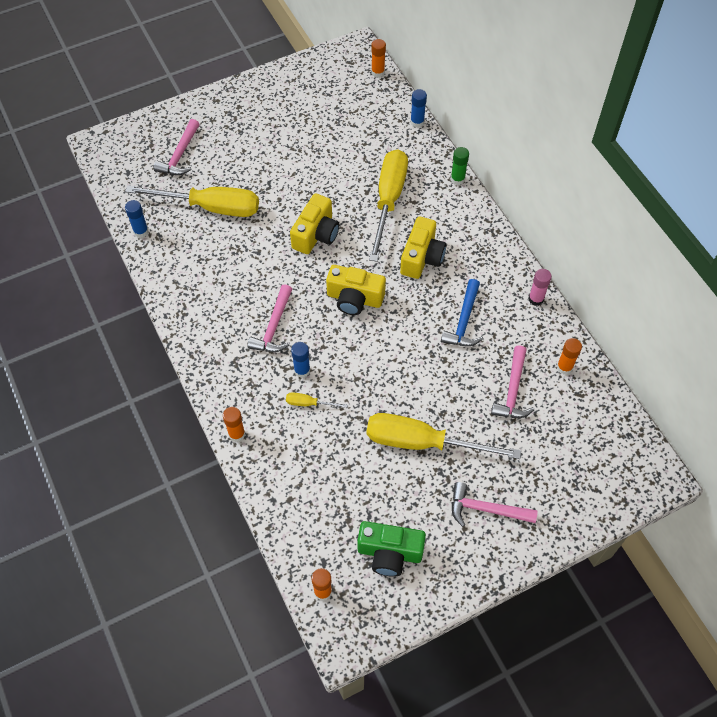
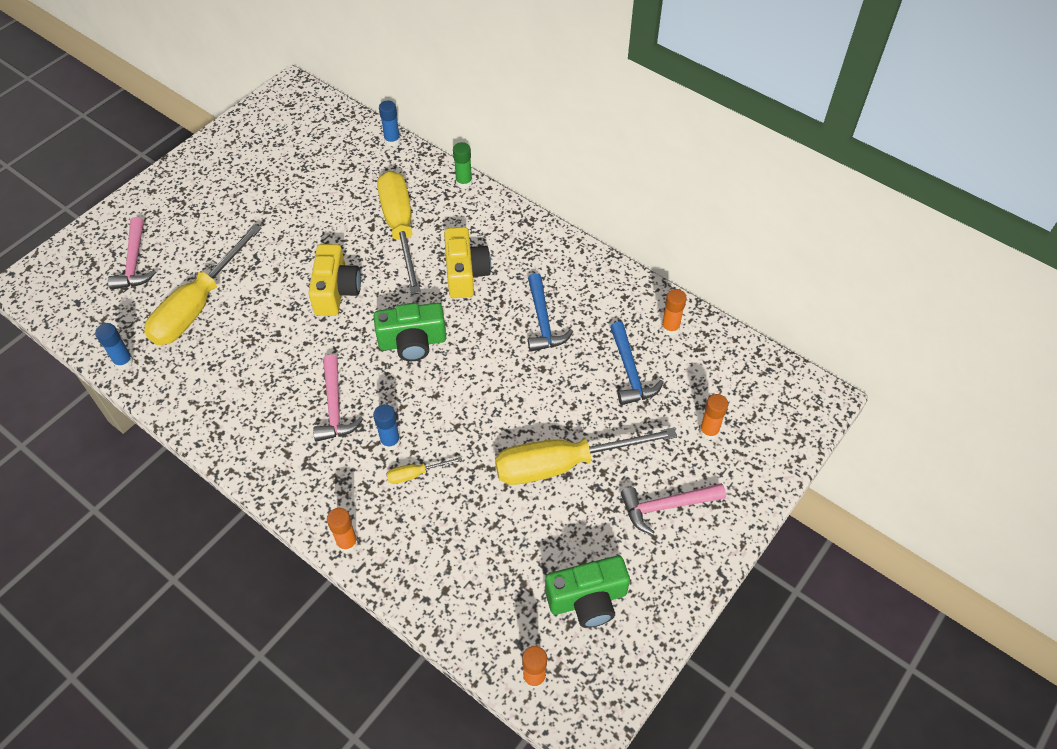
camera: 25 degrees left, 5 degrees down
(210, 207) = (198, 305): yellow screwdriver -> yellow screwdriver turned 135 degrees clockwise
(354, 298) = (412, 342): yellow camera -> green camera
(378, 72) = (325, 105): orange glue stick -> orange glue stick (709, 431)
(513, 390) = (630, 372): pink hammer -> blue hammer
(536, 299) = (606, 271): pink glue stick -> none

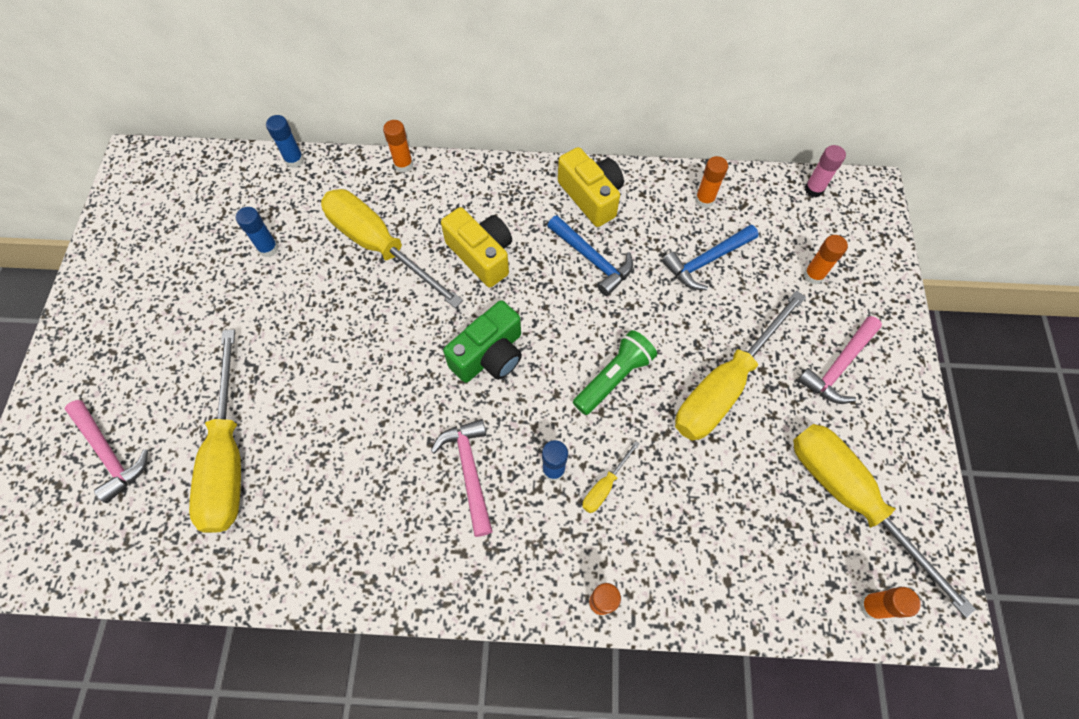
camera: 35 degrees left, 10 degrees up
(124, 361) = (193, 574): blue glue stick -> blue glue stick (268, 248)
(335, 407) = (469, 471): pink hammer -> pink hammer turned 150 degrees counterclockwise
(336, 291) = (368, 349): yellow camera -> yellow camera (591, 197)
(464, 182) = (403, 165): green glue stick -> orange glue stick
(486, 409) = (614, 378): none -> green flashlight
(587, 599) = (851, 498): green camera -> yellow screwdriver
(630, 372) = (706, 261): blue hammer -> blue hammer turned 105 degrees clockwise
(771, 370) = (814, 189): none -> pink glue stick

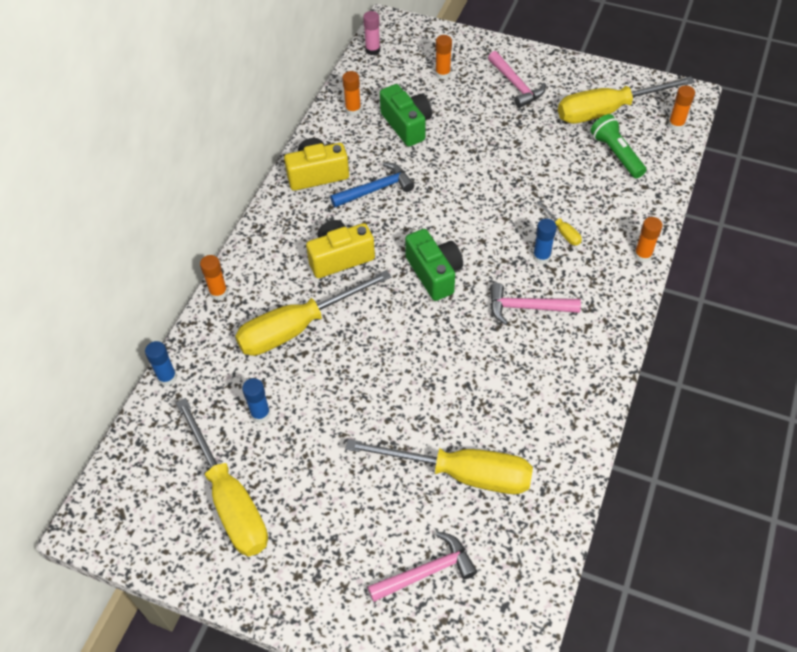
camera: 70 degrees left, 10 degrees down
(614, 378) = (481, 203): green flashlight -> green flashlight (616, 154)
(706, 261) = (407, 125): blue hammer -> green camera
(724, 385) = (509, 146): yellow screwdriver -> yellow screwdriver (230, 499)

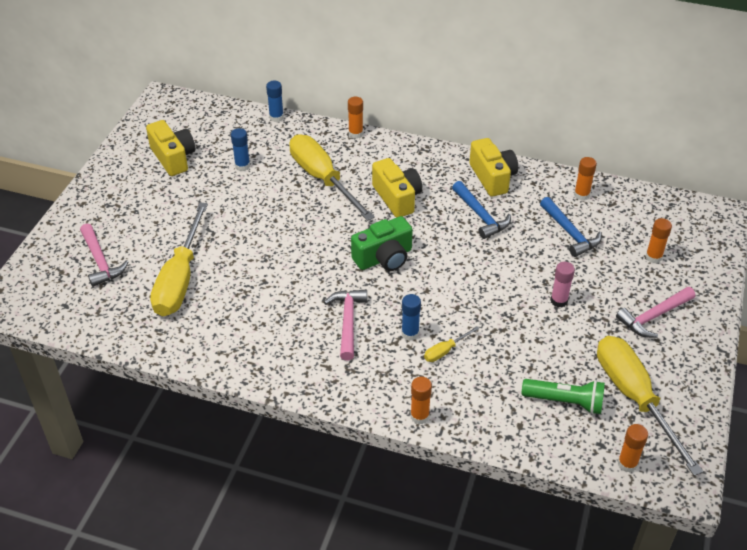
camera: 85 degrees right, 10 degrees down
(230, 499) = (173, 158): yellow screwdriver -> yellow camera
(372, 50) = (673, 204): pink glue stick -> pink glue stick (559, 301)
(407, 125) = (570, 233): green camera -> blue hammer
(616, 154) = (565, 402): green flashlight -> green flashlight turned 45 degrees clockwise

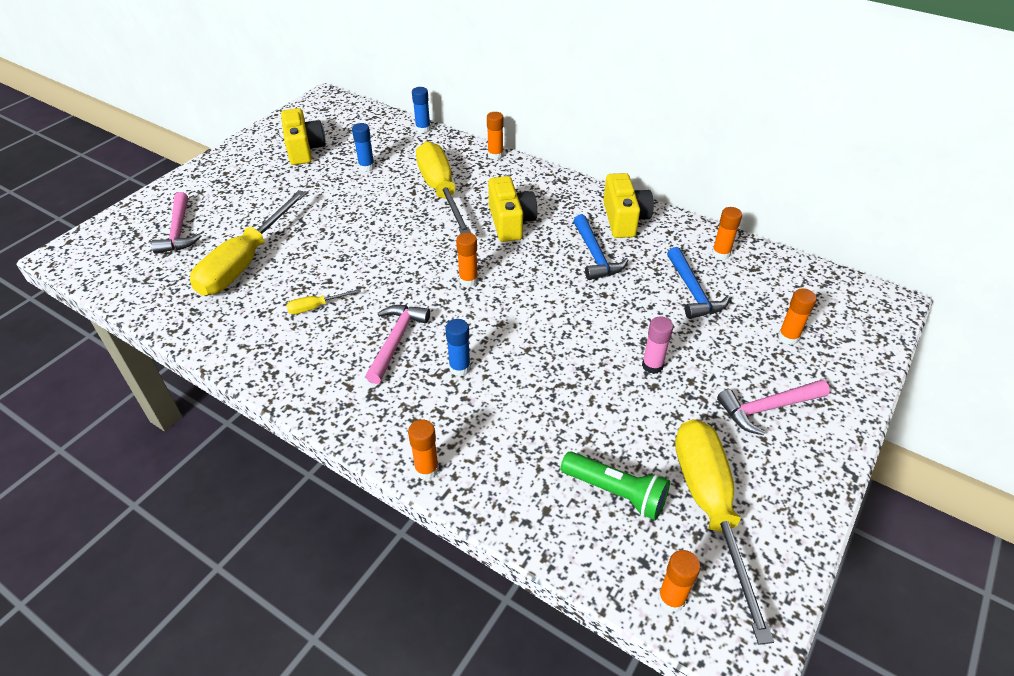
camera: 15 degrees right, 0 degrees up
(384, 258) = (468, 280): green camera -> orange glue stick
(445, 351) = (492, 396): yellow screwdriver -> yellow screwdriver (316, 307)

